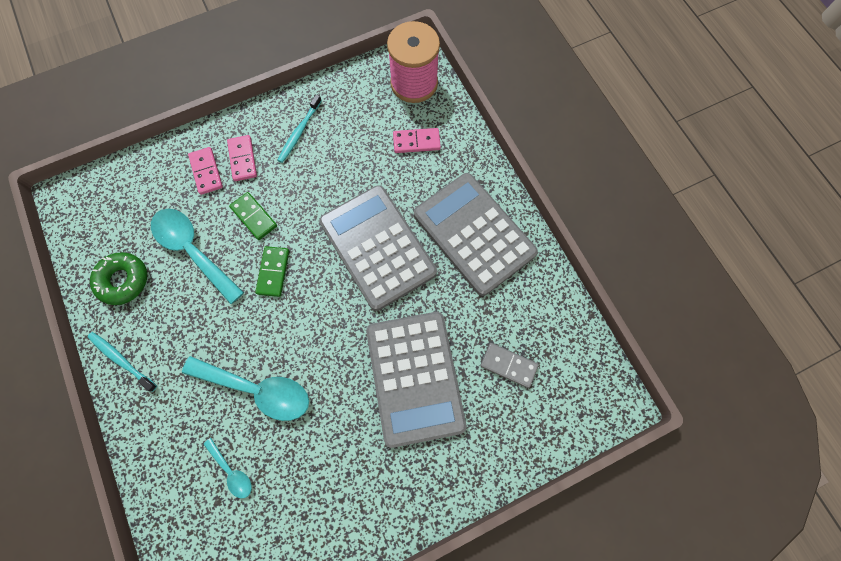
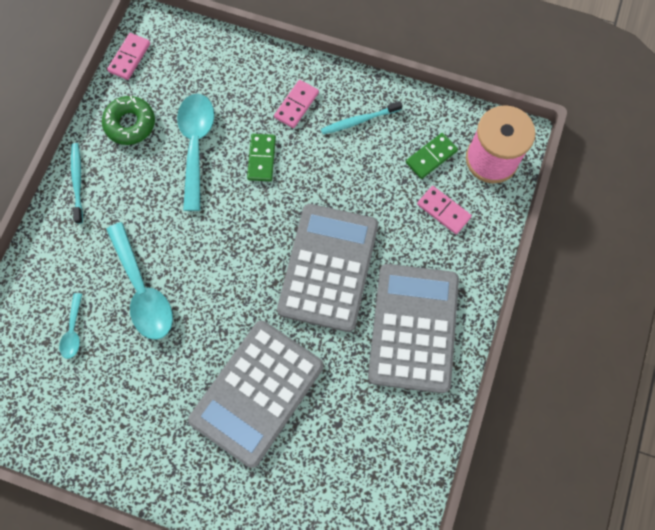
camera: 45 degrees right, 0 degrees up
(206, 172) = (261, 91): pink domino -> pink domino (129, 57)
(273, 272) = (235, 214): green domino -> green domino (431, 157)
(508, 365) = (334, 454): grey domino -> none

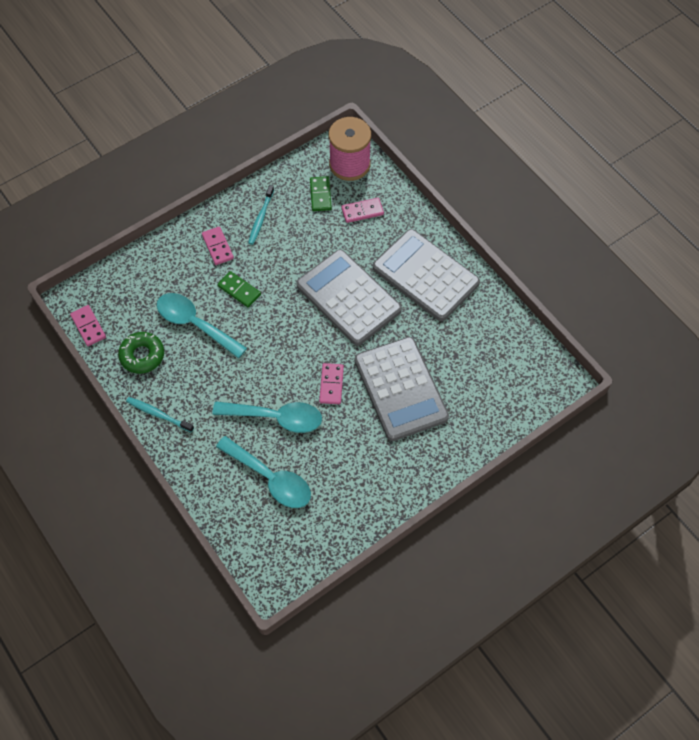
camera: 55 degrees left, 10 degrees down
(73, 331) = (270, 478): turquoise spoon -> turquoise spoon, size x2.00
(215, 319) = (331, 384): none -> pink domino

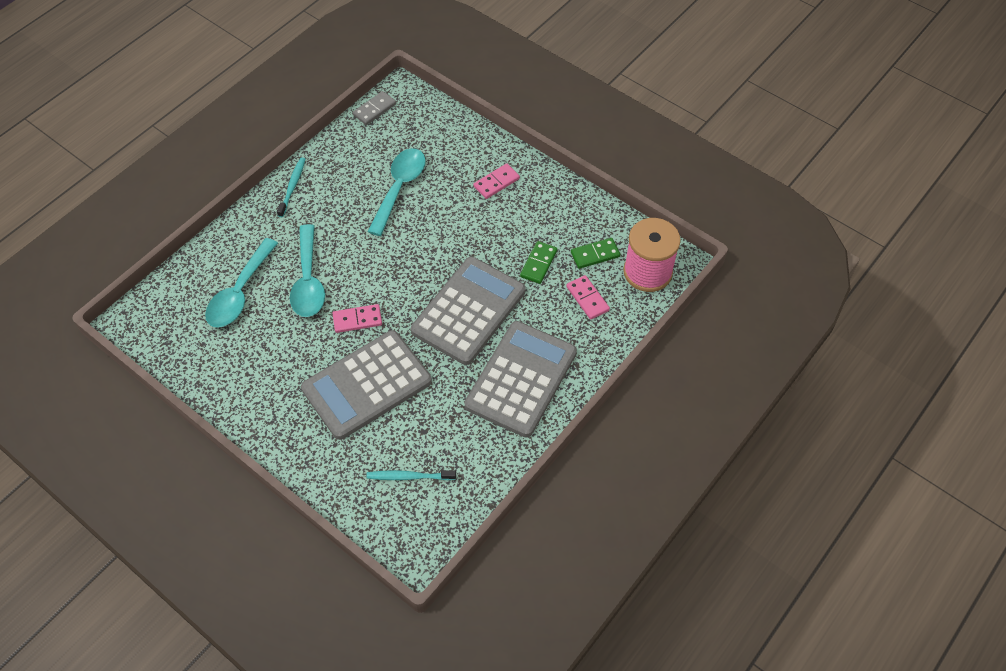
camera: 75 degrees right, 5 degrees down
(88, 326) = (374, 109): pink domino -> grey domino
(142, 355) = (353, 157): green donut -> none
(239, 290) = (449, 213): green domino -> green domino (538, 264)
(260, 218) = (544, 209): turquoise toothbrush -> turquoise toothbrush (408, 476)

